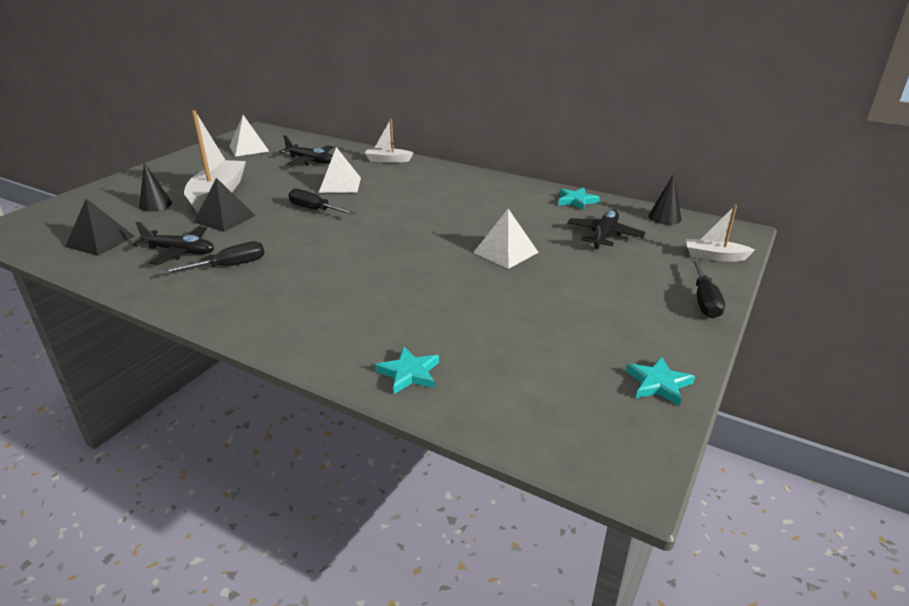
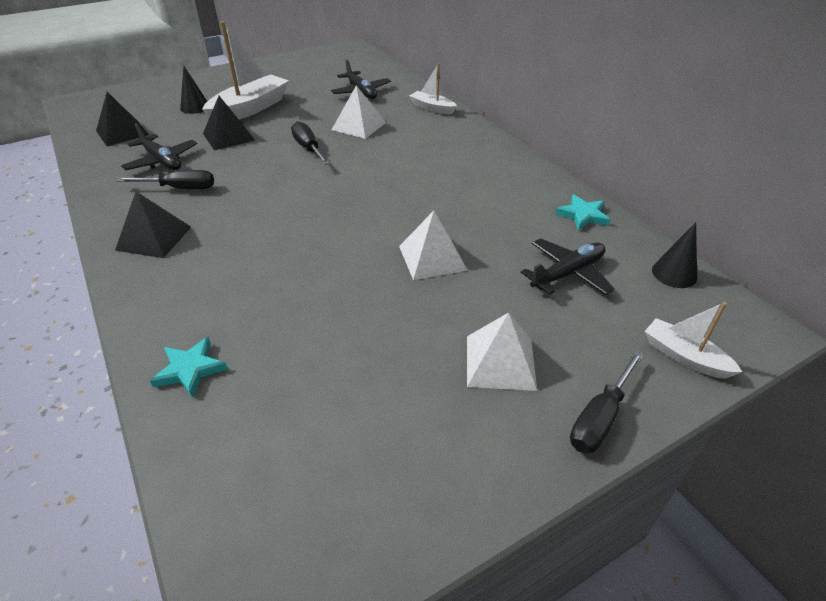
camera: 30 degrees right, 10 degrees up
(249, 148) = (324, 66): white pyramid -> white pyramid (500, 362)
(254, 306) = (154, 238): none -> black pyramid
(658, 384) = (414, 513): turquoise star -> none

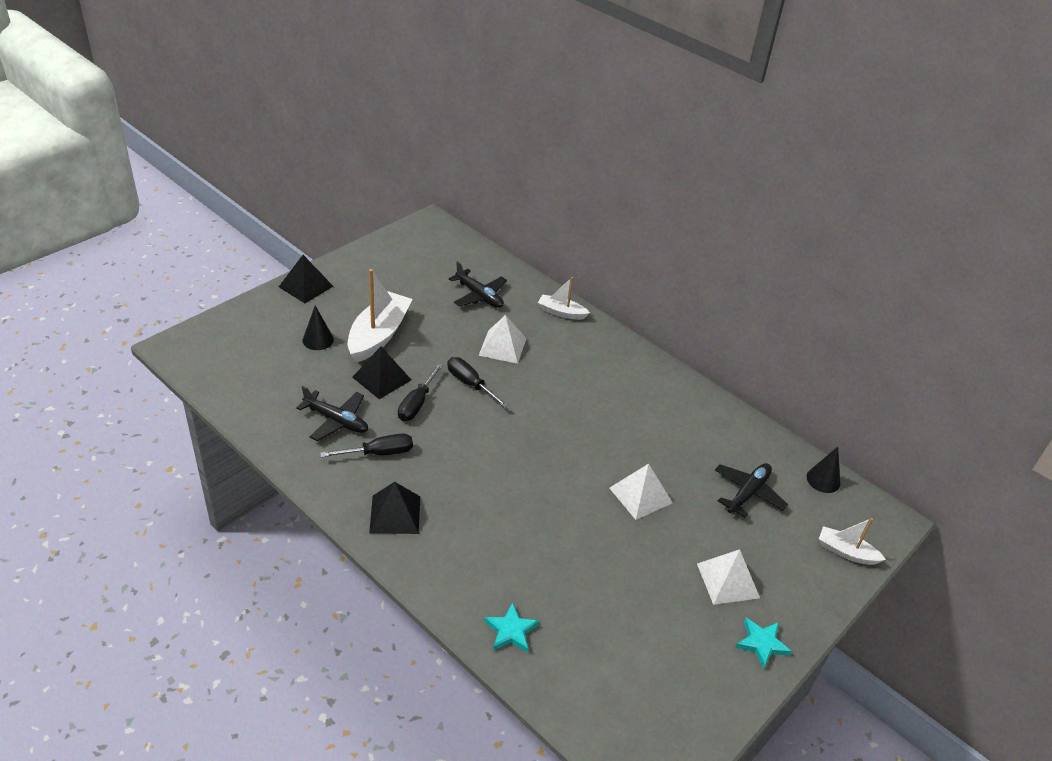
camera: 20 degrees left, 0 degrees up
(122, 132) = (266, 387): black pyramid -> black pyramid (306, 286)
(583, 215) = (741, 431): turquoise star -> turquoise star (761, 643)
(599, 418) = (805, 610): black screwdriver -> black screwdriver (416, 404)

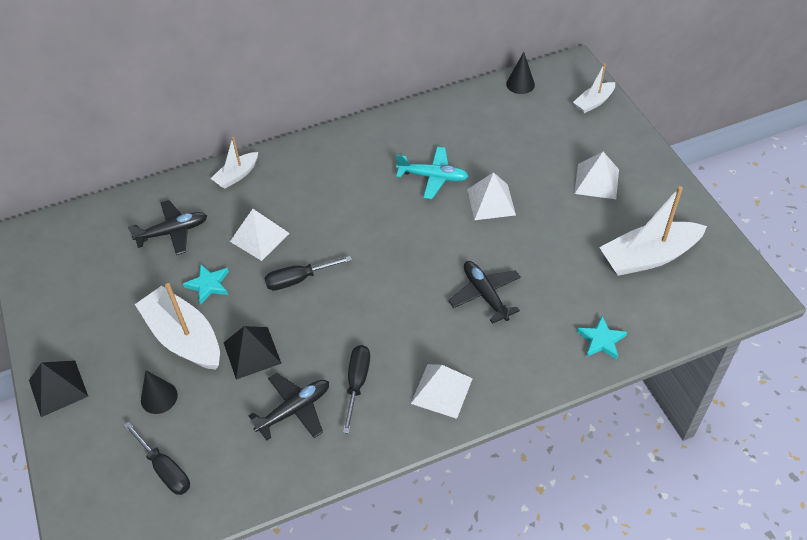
camera: 60 degrees left, 10 degrees up
(395, 514) = (441, 390): black pyramid -> white pyramid
(416, 404) = (304, 332): black screwdriver -> black screwdriver (165, 469)
(644, 442) = (433, 177): none -> turquoise plane
(648, 653) = (648, 257): none -> white boat
(748, 493) = (516, 133): black plane -> black plane (485, 294)
(761, 643) = (659, 185): turquoise star -> turquoise star (208, 285)

